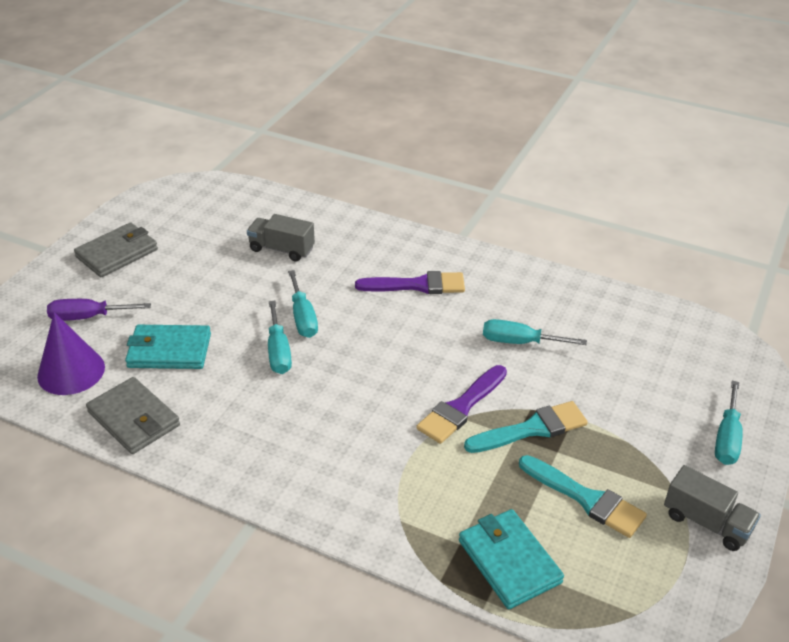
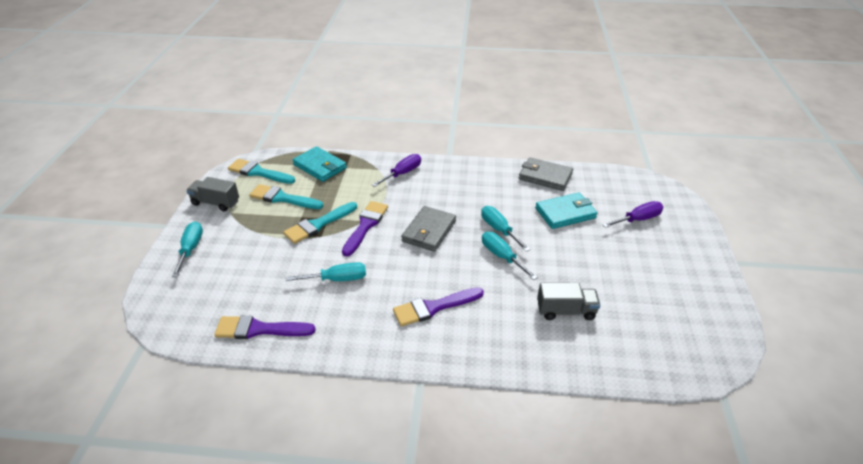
camera: 160 degrees right, 0 degrees up
(71, 371) = (606, 189): purple cone -> none
(117, 253) = (682, 270): grey wallet -> grey wallet (429, 231)
(361, 495) = (402, 173): none -> purple screwdriver
(618, 311) = (259, 329): none -> purple brush
(633, 581) = (258, 172): none -> turquoise brush

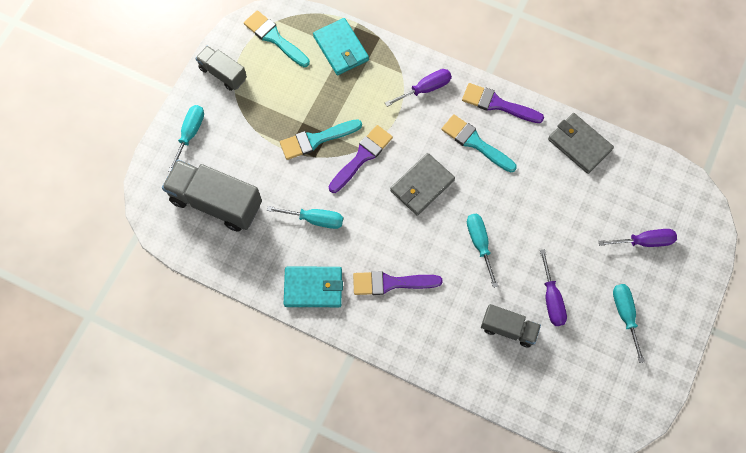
camera: 20 degrees right, 30 degrees up
(229, 292) = (216, 202): none -> grey truck
(259, 329) = (234, 255): purple brush -> purple brush (497, 104)
(283, 198) = (290, 88): turquoise brush -> turquoise brush (475, 143)
(499, 230) = (493, 207): turquoise screwdriver -> turquoise screwdriver (625, 315)
(565, 213) = (573, 207): turquoise wallet -> turquoise wallet (313, 287)
(589, 277) = (551, 299): none -> purple screwdriver

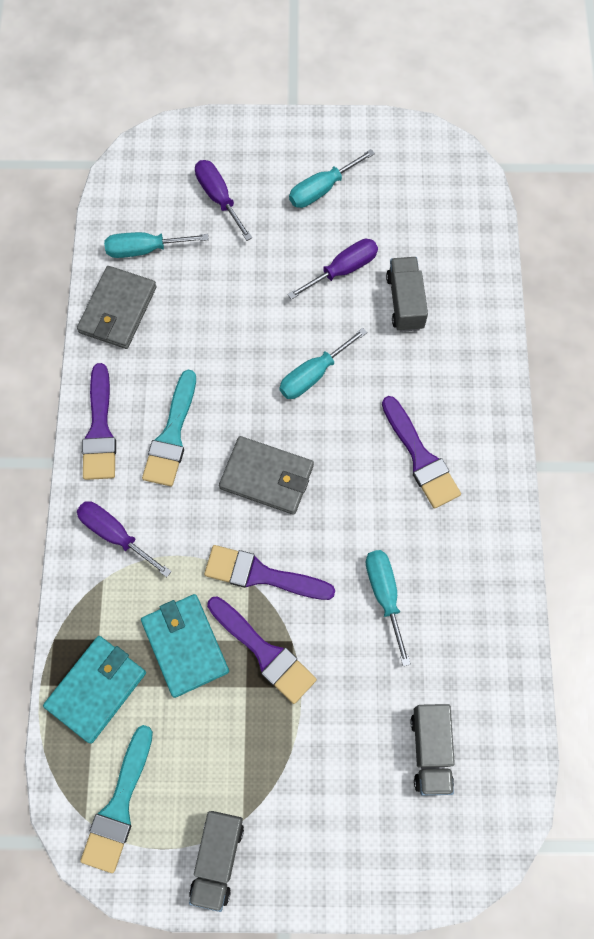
camera: 115 degrees left, 0 degrees up
(190, 134) = (343, 854): turquoise screwdriver -> turquoise screwdriver (145, 249)
(216, 202) = (430, 750): grey truck -> grey truck, size x0.58
(313, 287) = (478, 551): turquoise wallet -> turquoise wallet (185, 645)
(316, 139) = (264, 652): turquoise brush -> purple brush

